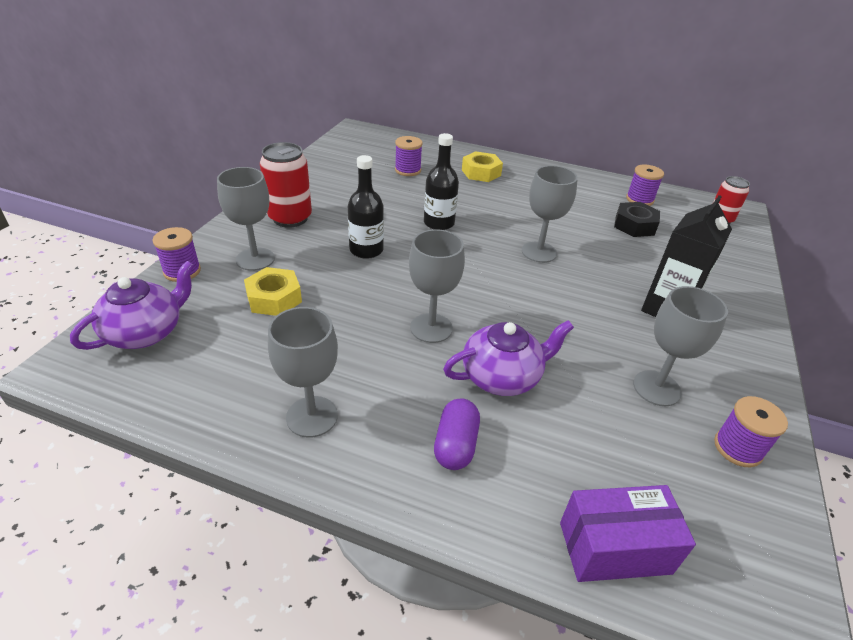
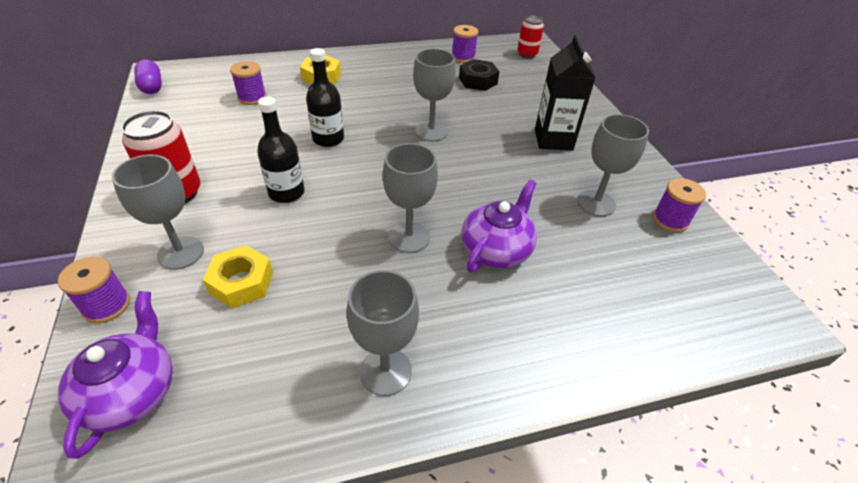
camera: 35 degrees left, 5 degrees up
(455, 445) = (514, 324): purple capsule -> purple capsule (152, 87)
(614, 547) = (667, 332): purple box -> none

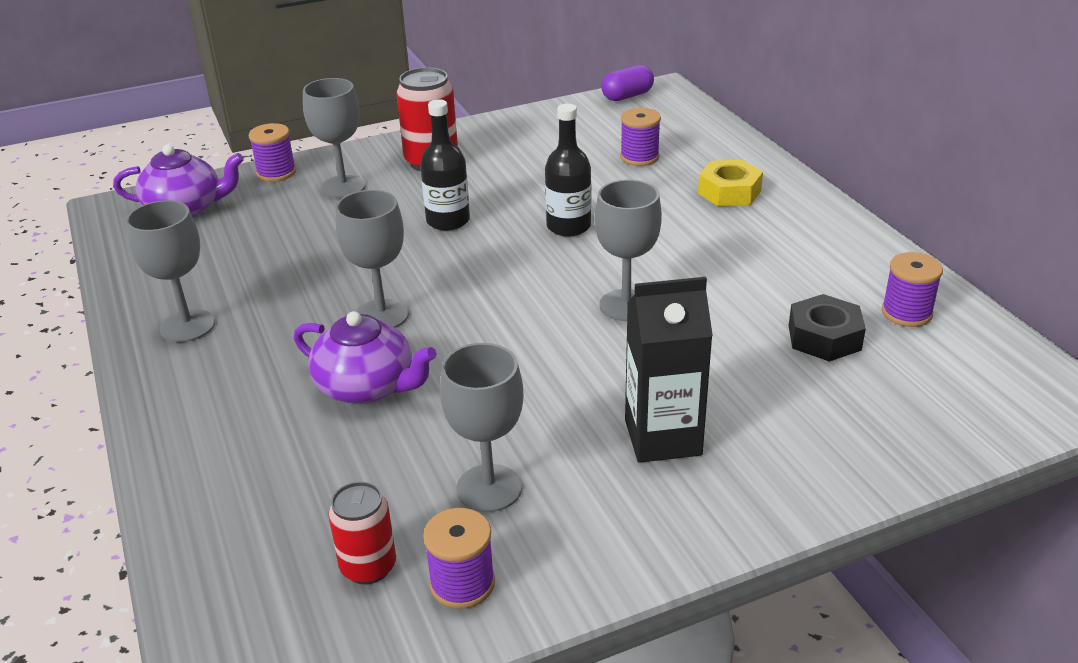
camera: 85 degrees right, 10 degrees down
(241, 282) = (304, 226): yellow nut -> none
(527, 54) = (995, 395): red can -> red can (368, 567)

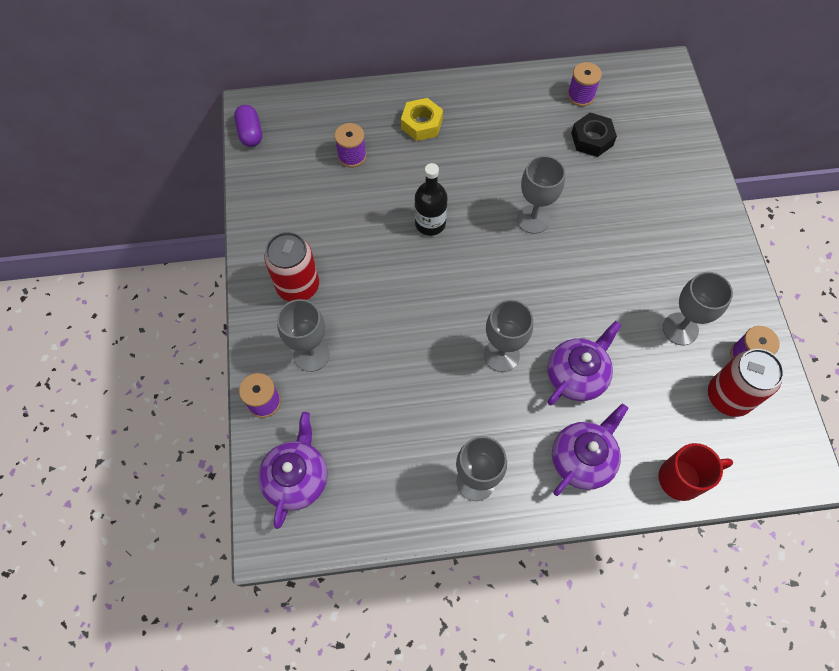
camera: 75 degrees left, 30 degrees up
(203, 524) = (682, 478): none -> red mug
(228, 413) = (582, 459): none -> purple teapot
(368, 567) = (728, 396): red can -> red can, size x1.57
(448, 221) = (394, 293): black bottle -> none
(663, 437) = (657, 239): black carton -> none

